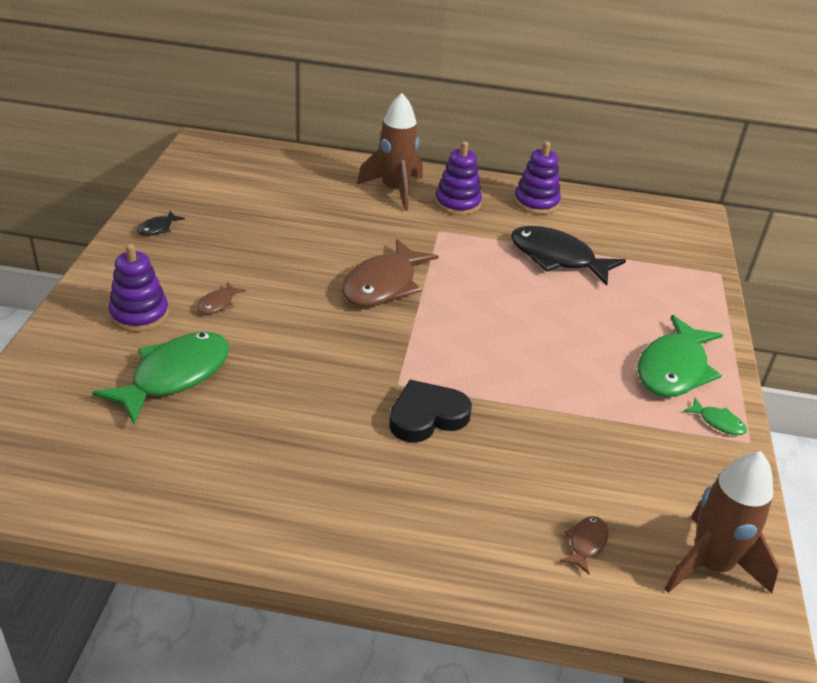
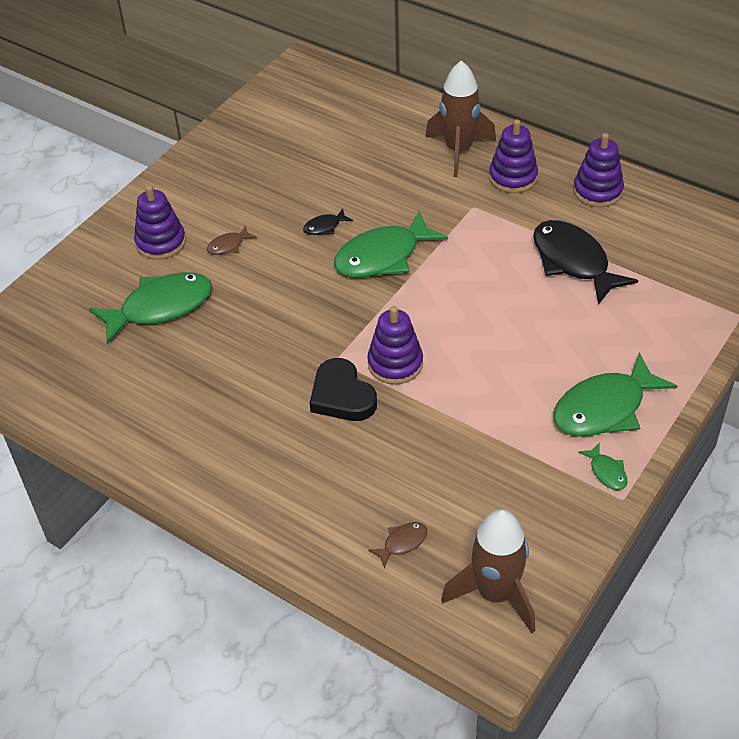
camera: 30 degrees right, 10 degrees up
(157, 228) = (217, 156): black fish -> black fish (324, 227)
(383, 285) = (383, 256): brown fish -> green fish
(427, 416) = (342, 396): black heart -> black heart turned 120 degrees counterclockwise
(459, 374) = (395, 364): none -> purple stacking toy

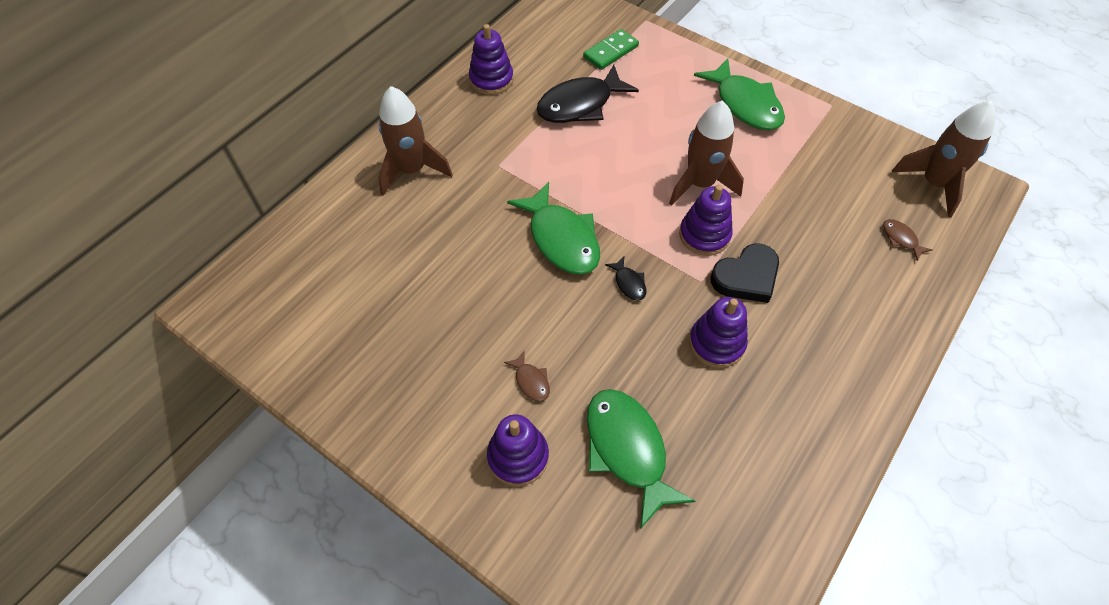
camera: 90 degrees left, 10 degrees up
(324, 227) = (511, 287): black fish -> black fish (629, 283)
(467, 362) = (700, 184): none -> brown rocket
(513, 177) = (461, 133): purple stacking toy -> purple stacking toy (716, 343)
(606, 472) = (808, 110): green fish -> none
(670, 284) = (610, 51): none -> green domino

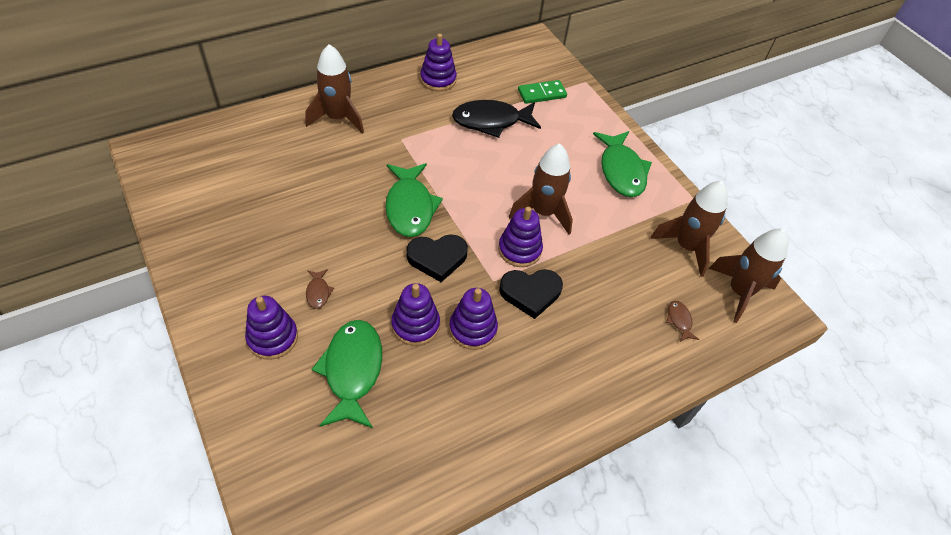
camera: 20 degrees right, 5 degrees down
(629, 283) = (437, 258): black fish -> black heart
(657, 367) = (415, 325): none -> purple stacking toy
(857, 159) = (686, 247): none -> brown rocket

